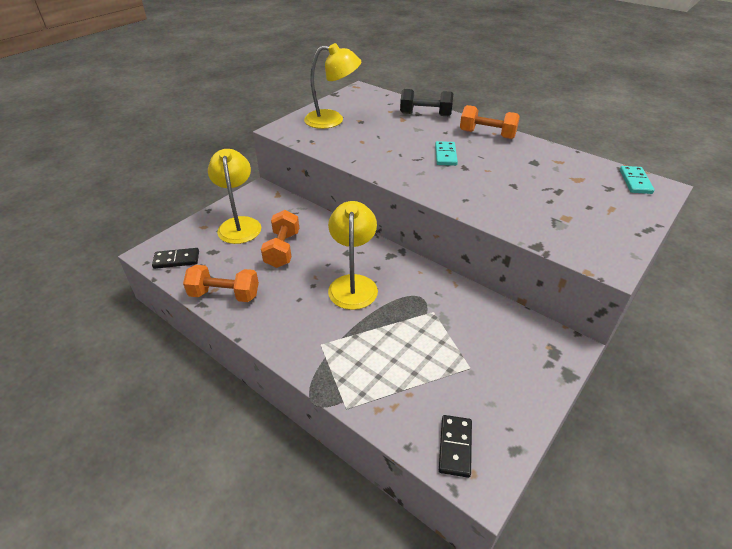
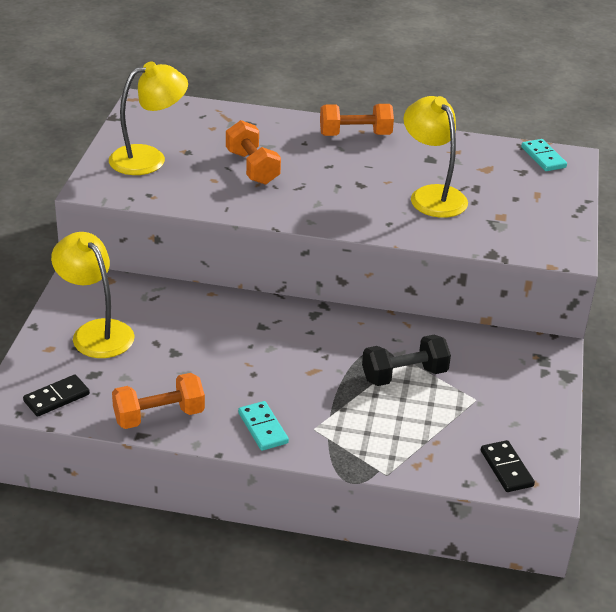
camera: 30 degrees left, 5 degrees down
(282, 249) = (181, 345): orange dumbbell -> orange dumbbell (252, 167)
(353, 284) = (298, 358): yellow lamp -> yellow lamp (432, 195)
(425, 114) = (261, 123): black dumbbell -> black dumbbell (404, 375)
(445, 155) = (328, 174): turquoise domino -> turquoise domino (263, 428)

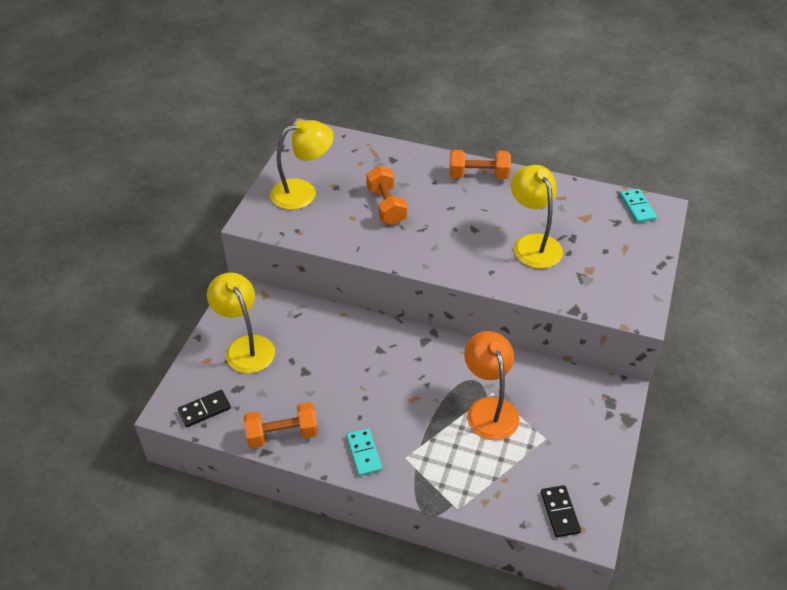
camera: 10 degrees right, 10 degrees up
(404, 375) = (489, 409): black dumbbell -> orange lamp

